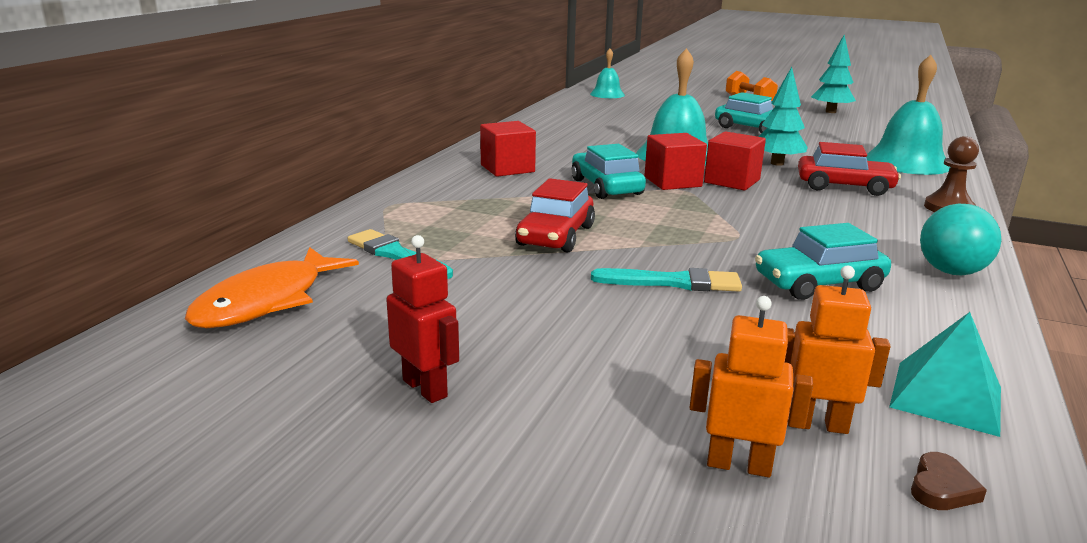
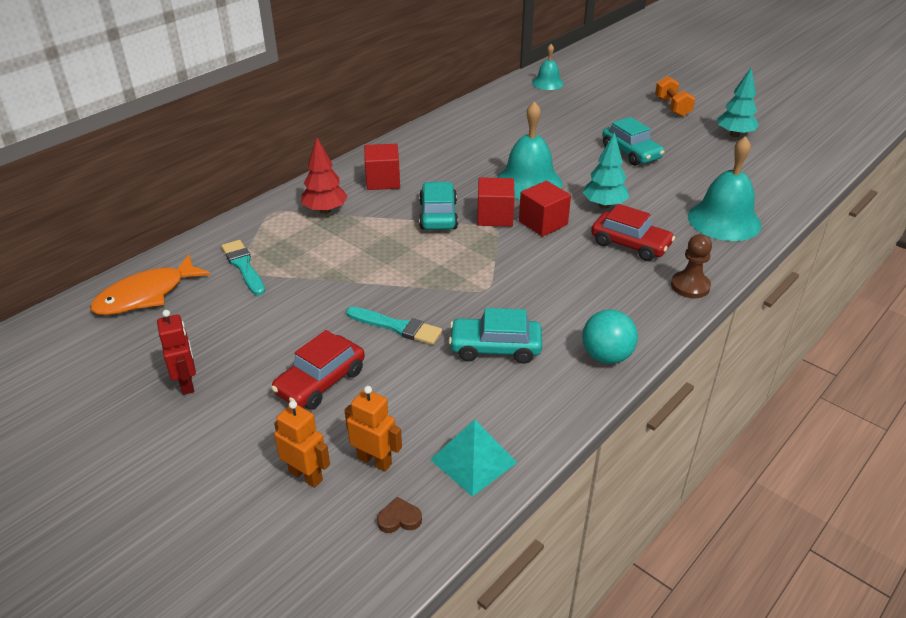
camera: 20 degrees right, 15 degrees up
(460, 197) = (325, 210): none -> red tree
(556, 236) = (358, 265): red car -> red car (321, 382)
(942, 488) = (399, 519): brown heart -> brown heart turned 150 degrees counterclockwise

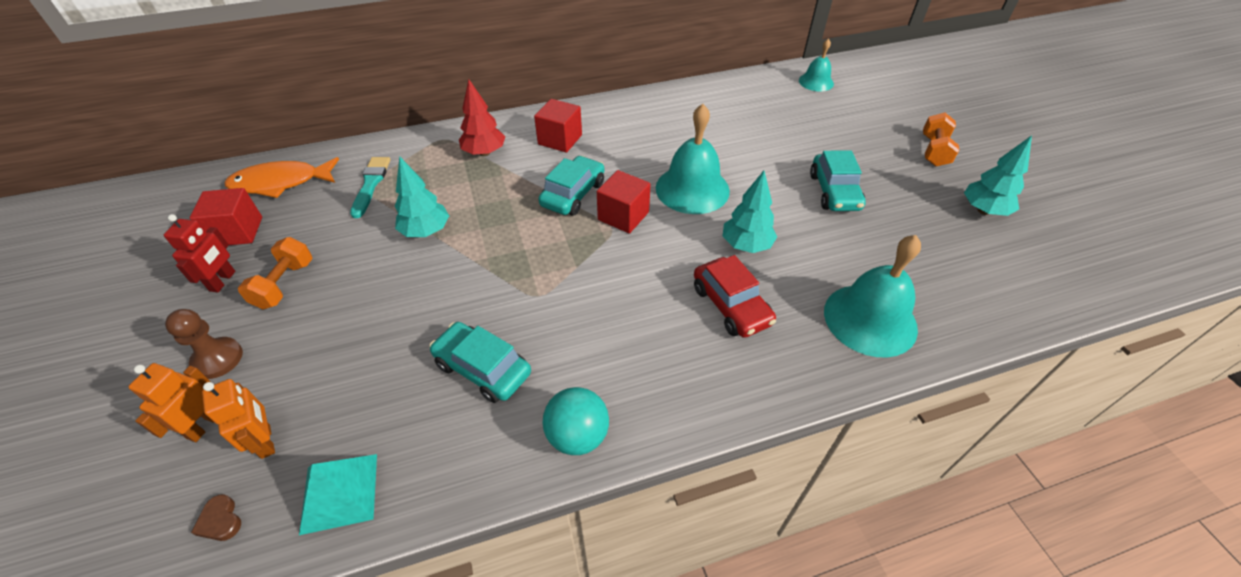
camera: 30 degrees right, 10 degrees up
(253, 362) = (284, 284): none -> orange dumbbell
(306, 476) = (204, 425): orange robot -> orange robot turned 135 degrees counterclockwise
(321, 382) = (310, 330): red car -> none
(340, 281) = (426, 231): none -> turquoise tree
(397, 327) = (424, 301): turquoise brush -> none
(399, 519) = (220, 521): brown heart -> brown heart turned 150 degrees counterclockwise
(543, 223) = (663, 242): red cube -> red cube (237, 231)
(690, 286) = (750, 390): brown pawn -> brown pawn (217, 359)

